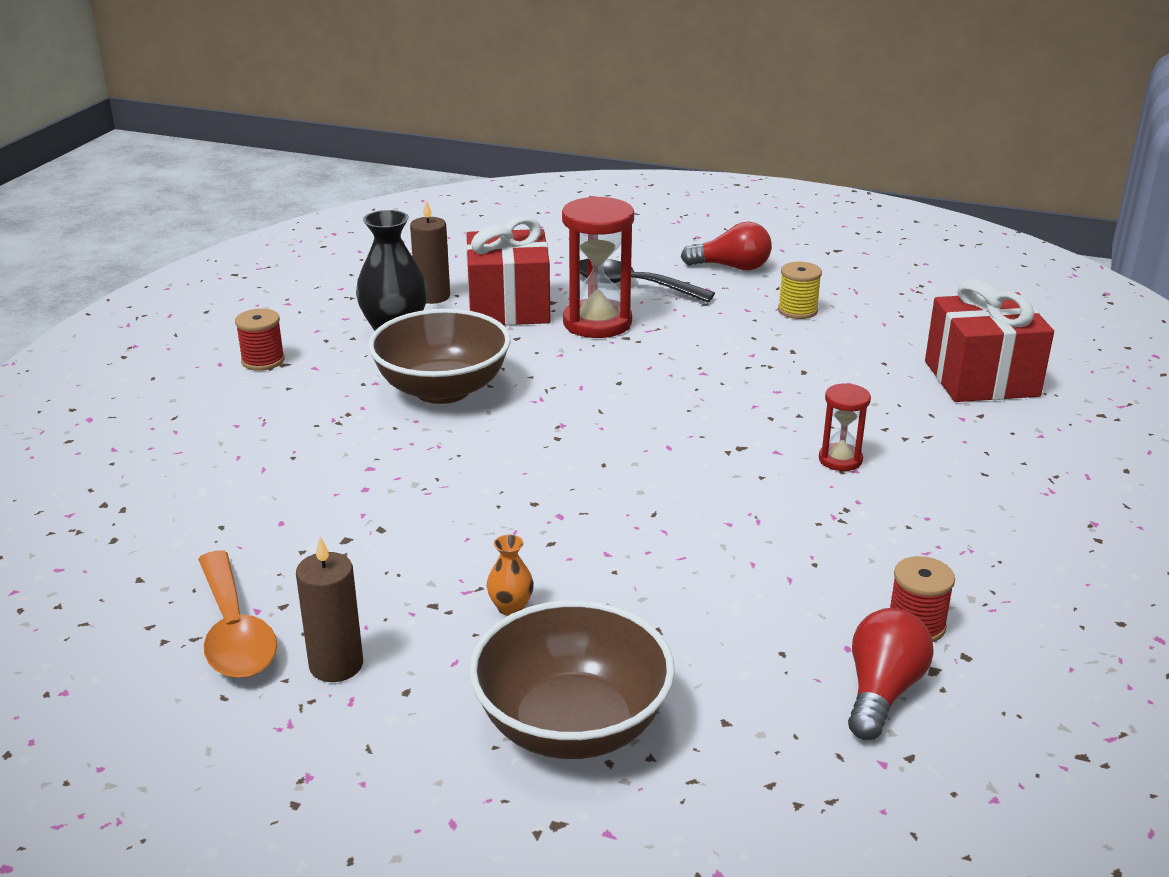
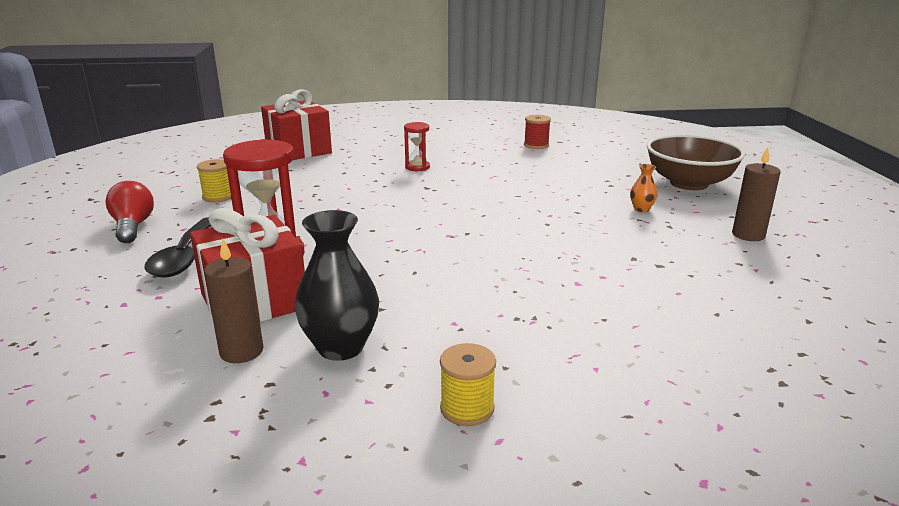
camera: 115 degrees left, 5 degrees down
(235, 632) = (781, 268): orange spoon -> none
(263, 360) = (467, 408): red spool -> yellow spool
(442, 390) = (439, 288): brown bowl -> none
(882, 691) = (584, 146): red light bulb -> none

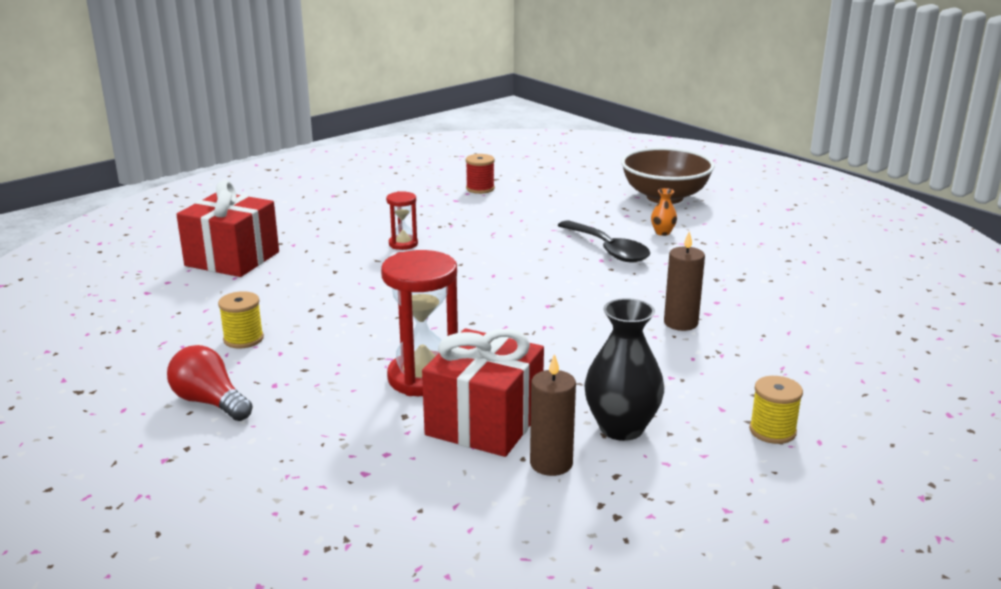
camera: 35 degrees left, 0 degrees up
(184, 257) = (336, 411): black spoon -> black spoon (608, 250)
(748, 235) = (765, 234): brown candle -> brown candle (680, 323)

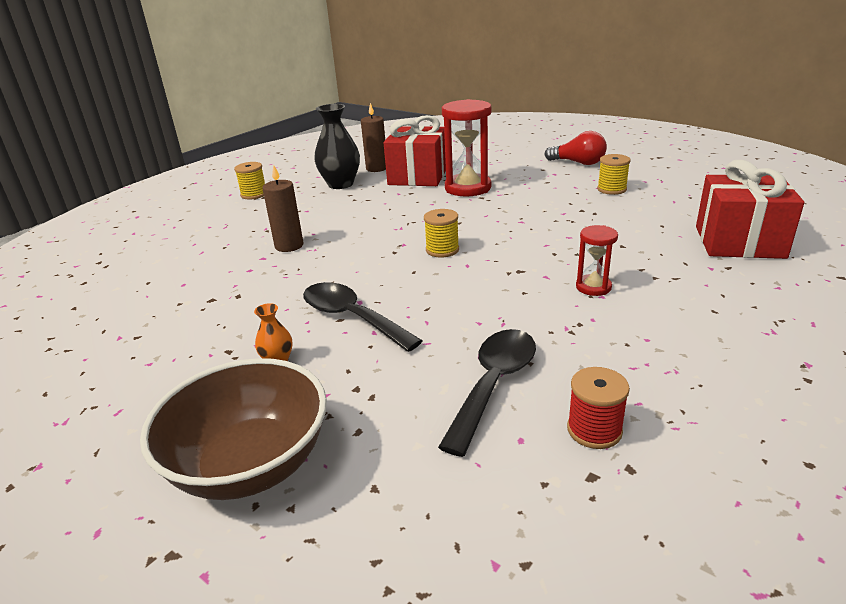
camera: 170 degrees right, 5 degrees up
(509, 292) = (442, 250): none -> yellow spool
(520, 207) = (494, 384): none -> black spoon

